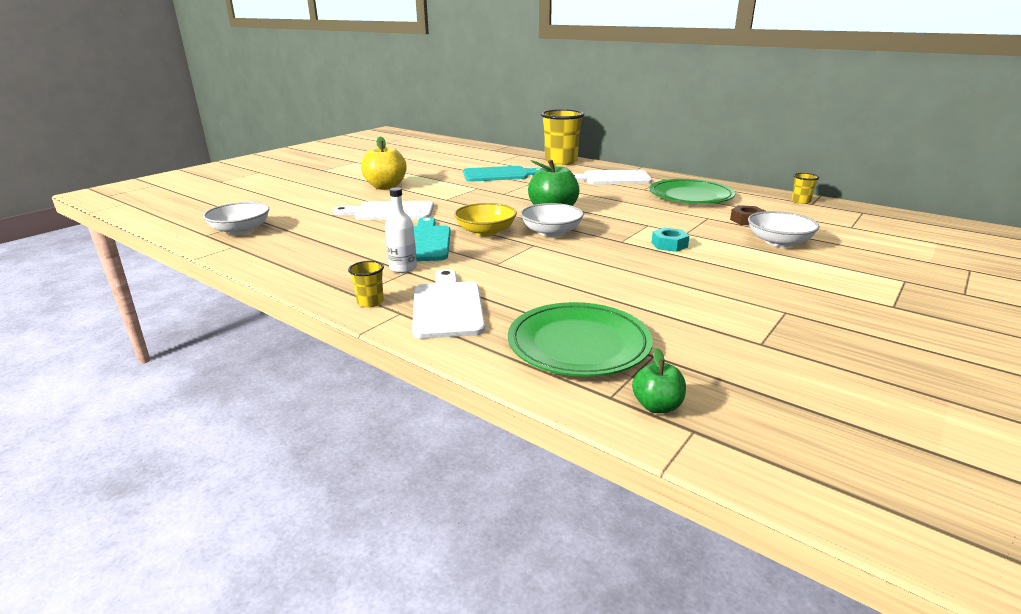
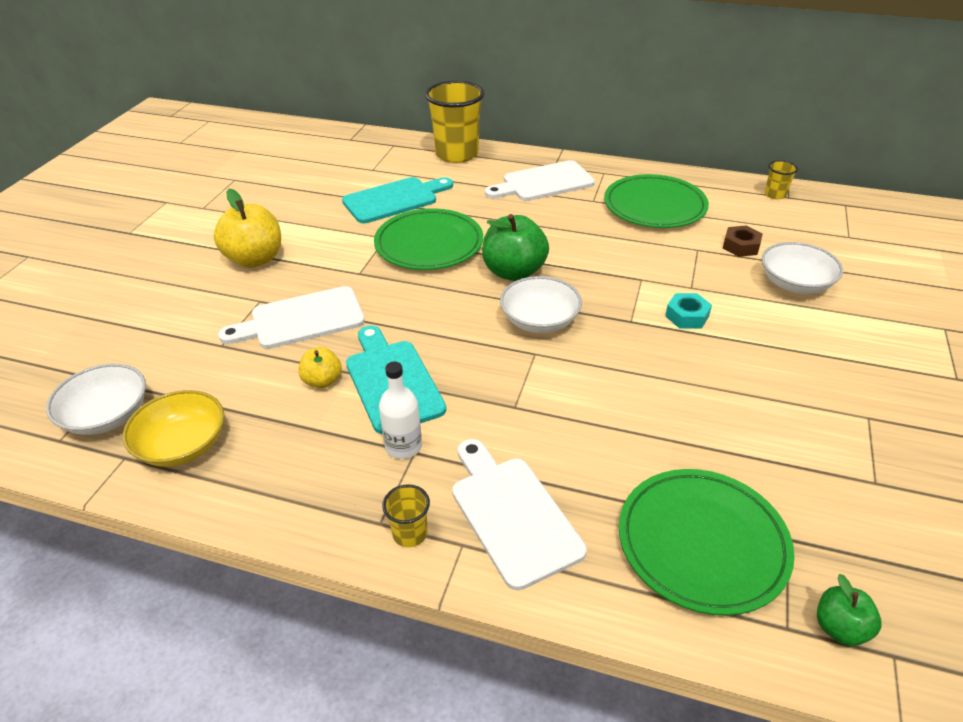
camera: 20 degrees left, 15 degrees up
(378, 236) = (322, 381): none -> yellow apple
(485, 232) = (458, 338): yellow bowl -> yellow bowl (183, 445)
(504, 193) = (429, 244): none -> green plate

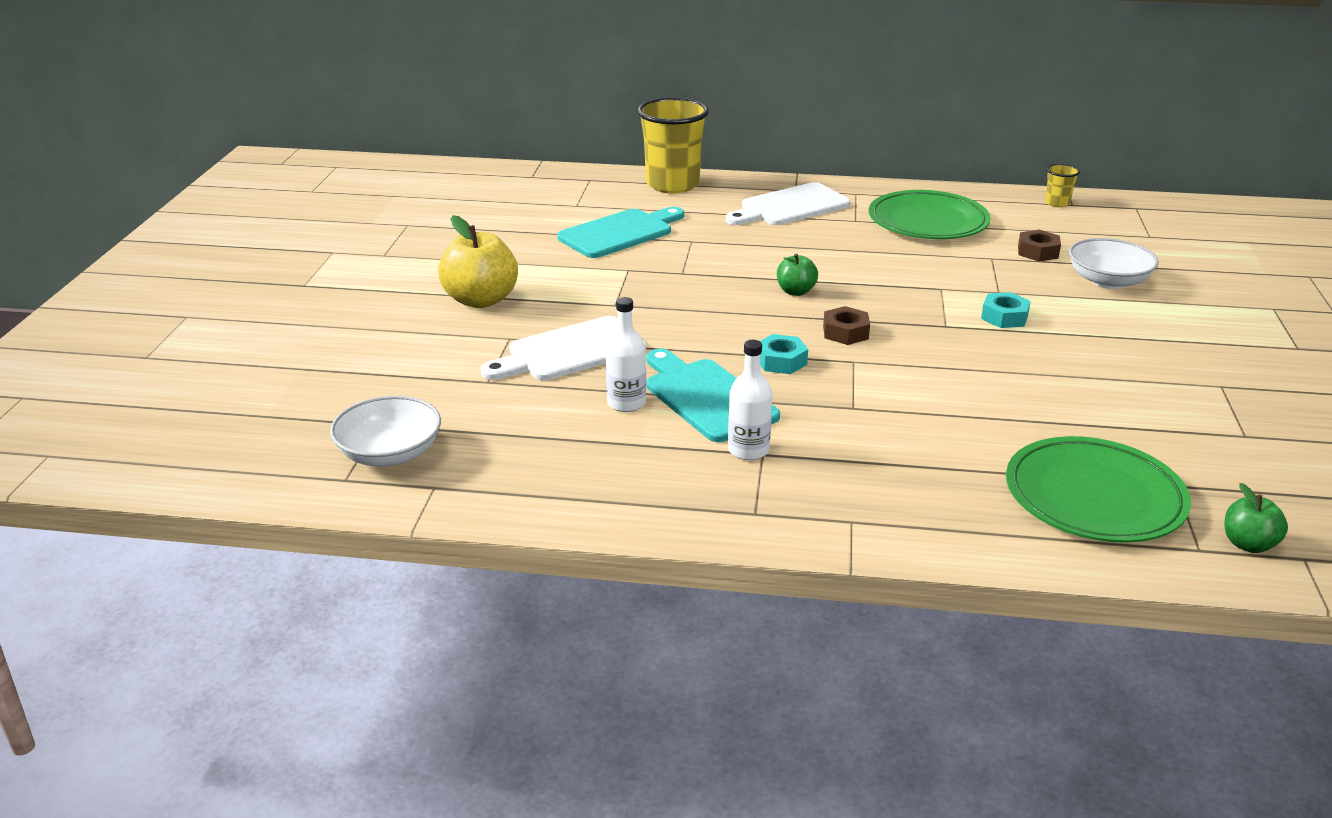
camera: 10 degrees left, 10 degrees down
(183, 445) = (496, 470): yellow bowl -> none
(322, 381) = (626, 403): yellow apple -> white bottle
(410, 533) = (792, 518): yellow cup -> none
(429, 244) = (684, 272): green plate -> none
(472, 347) = (781, 361): none -> turquoise nut
(512, 514) = (892, 493): white cutting board -> none
(514, 272) = (795, 291): green apple -> green apple, size x0.54
(539, 321) = (845, 332): white bowl -> brown nut

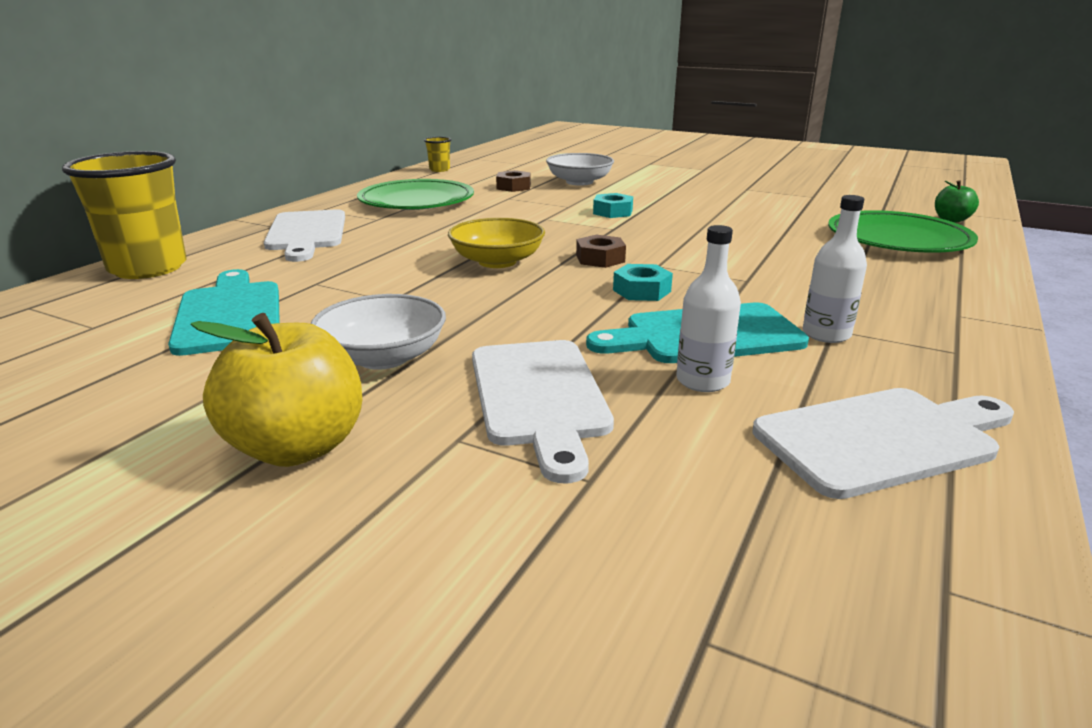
camera: 70 degrees left, 5 degrees down
(390, 453) = (827, 638): white bowl -> white bowl (383, 357)
(580, 472) = (881, 439): none -> white cutting board
(795, 291) = (497, 261): green apple -> yellow bowl

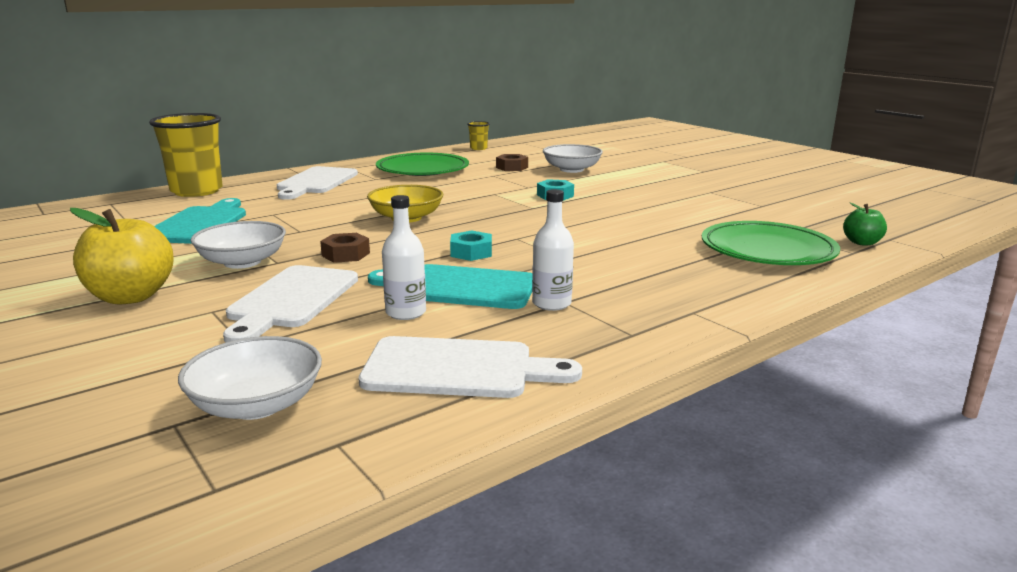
camera: 25 degrees right, 5 degrees down
(600, 259) = (482, 227): brown nut -> brown nut (346, 254)
(757, 566) = (257, 405): none -> white bowl

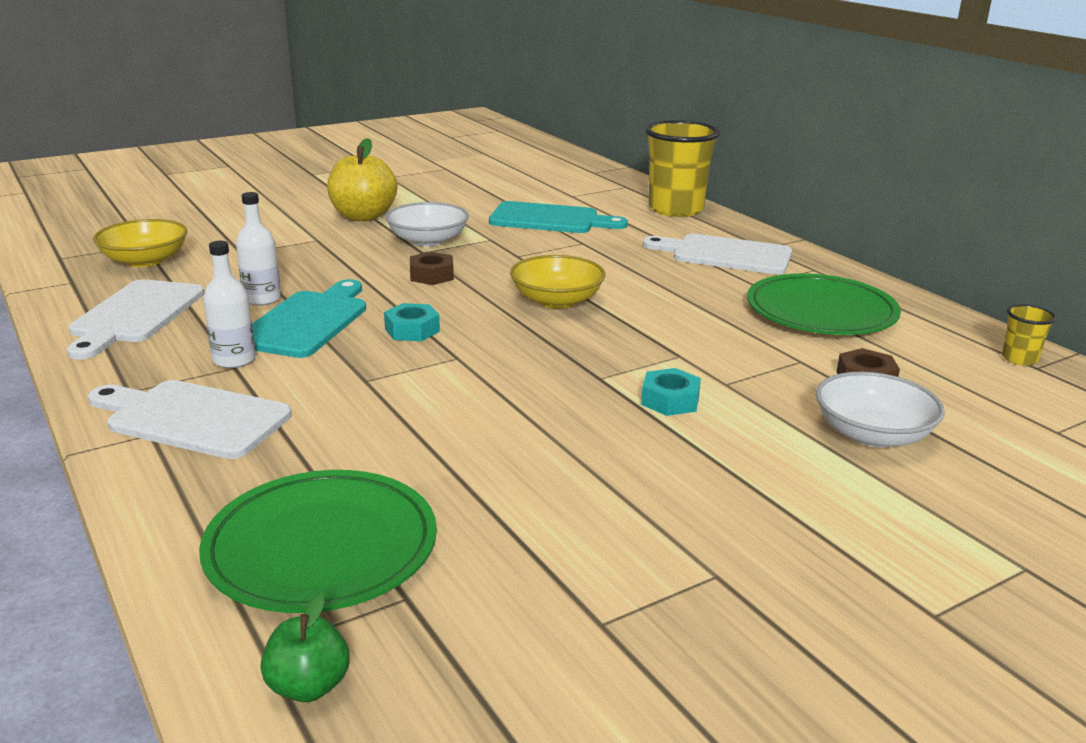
camera: 95 degrees right, 5 degrees up
(257, 405) = (145, 260): white bowl -> yellow bowl
(291, 300) = (322, 261): white cutting board -> white cutting board (192, 419)

